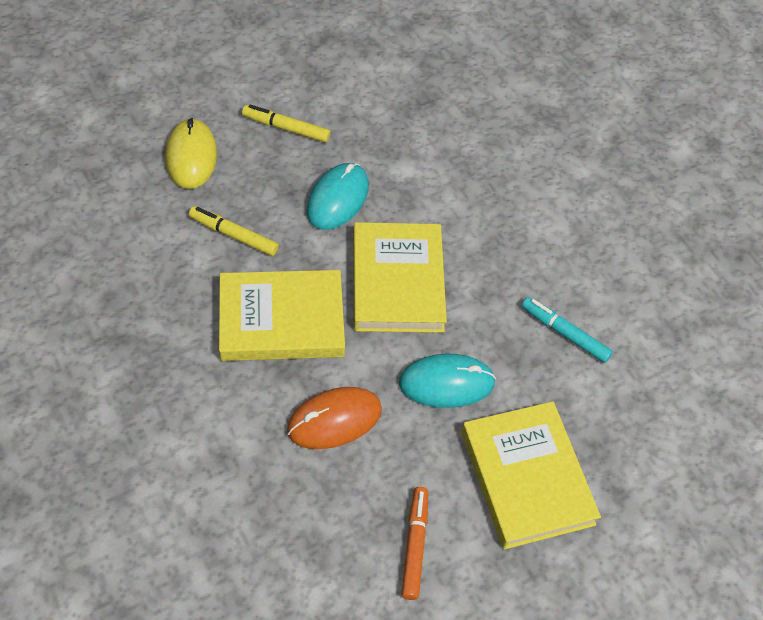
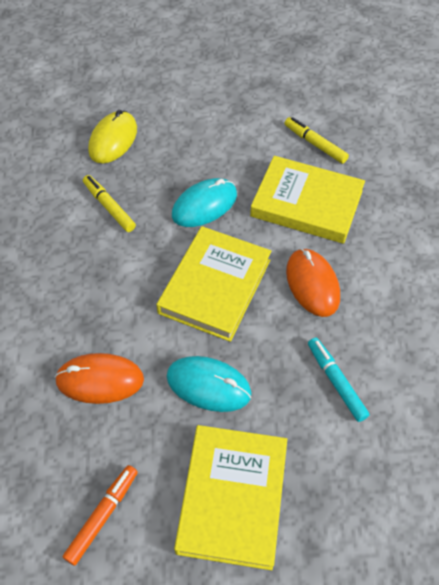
camera: 30 degrees right, 0 degrees up
(281, 320) = (106, 284): yellow book -> yellow book (306, 204)
(286, 128) = (195, 140): yellow marker -> yellow marker (315, 144)
(493, 245) = (312, 284): none -> orange mouse

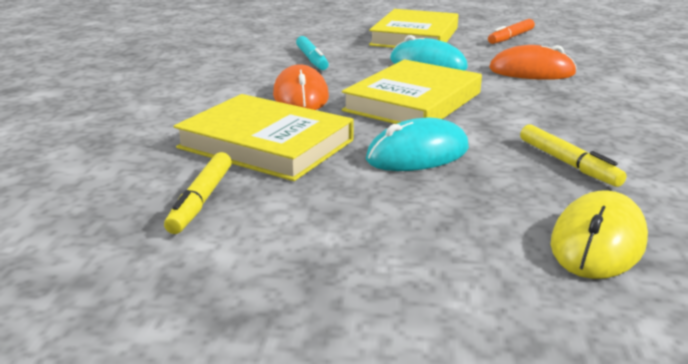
camera: 170 degrees left, 30 degrees down
(315, 144) = (201, 200): yellow marker -> yellow marker turned 45 degrees clockwise

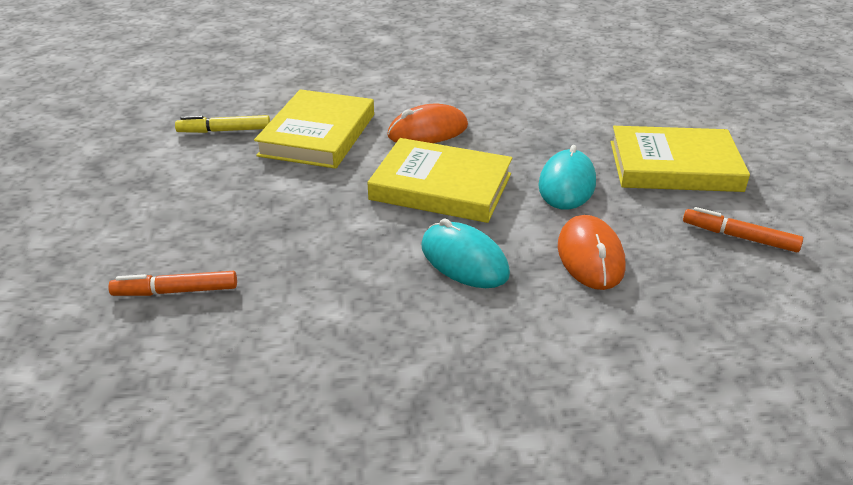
camera: 75 degrees right, 10 degrees up
(312, 59) = (535, 119): turquoise marker -> none
(417, 154) = (317, 200): turquoise mouse -> turquoise mouse (464, 260)
(568, 163) = (317, 279): yellow marker -> none
(598, 242) = (176, 291): yellow mouse -> orange marker

